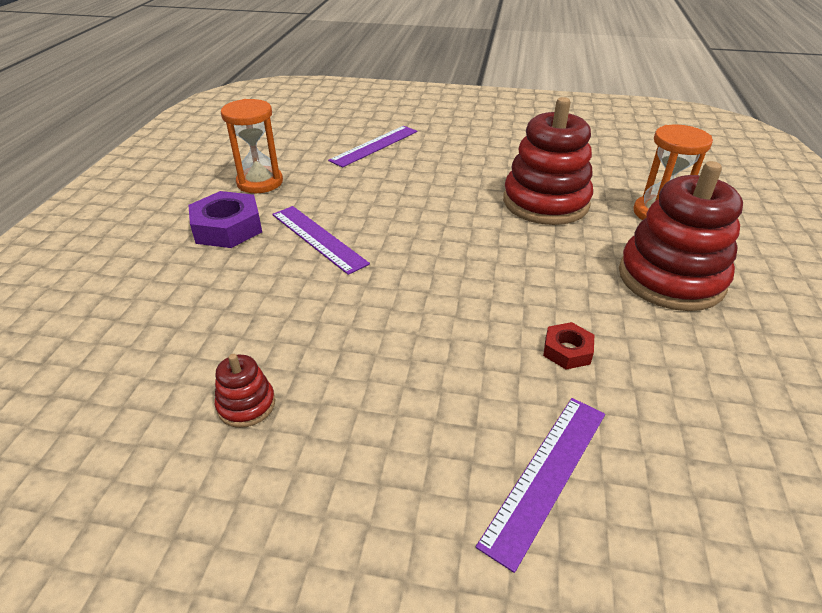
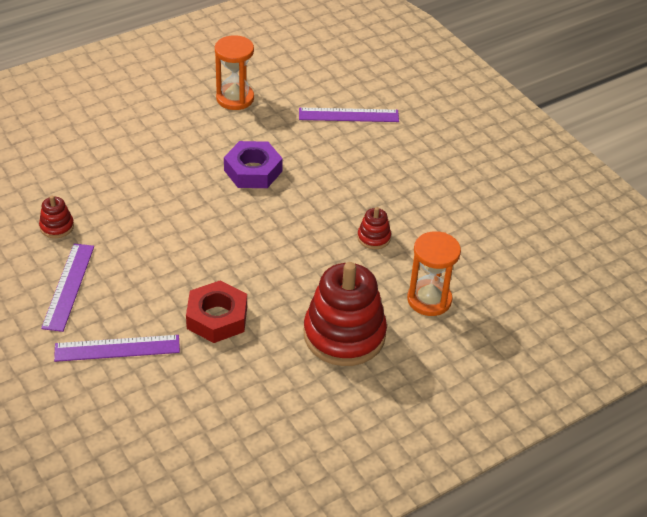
camera: 45 degrees right, 5 degrees up
(227, 228) = (173, 121): purple nut -> purple nut (253, 171)
(318, 238) = (206, 163): purple ruler -> purple ruler (68, 286)
(545, 202) = (373, 238): red stacking toy -> red stacking toy, size x0.44
(567, 351) = (217, 317): red nut -> red nut, size x1.81

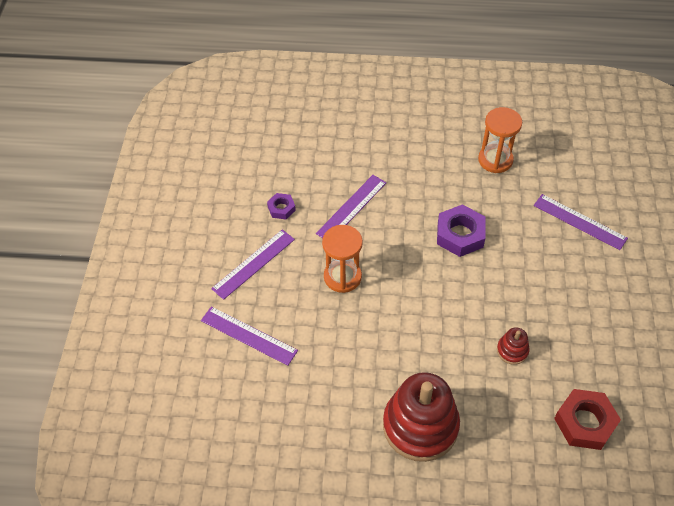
camera: 40 degrees right, 10 degrees up
(57, 227) = (281, 208): red stacking toy -> purple nut
(130, 194) = (351, 208): none -> purple ruler
(217, 317) = (336, 352): red nut -> red nut (585, 422)
(429, 299) = (515, 436): orange hourglass -> orange hourglass (342, 277)

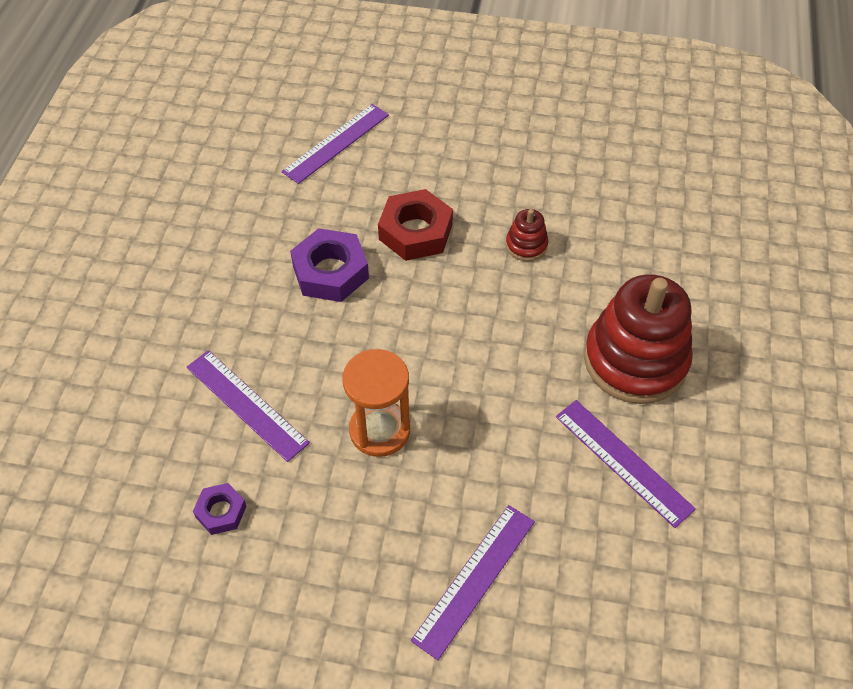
camera: 85 degrees left, 0 degrees up
(253, 264) = (331, 564): purple ruler -> purple ruler (623, 462)
(495, 160) = (204, 211): orange hourglass -> none
(585, 422) = (628, 194): red nut -> red nut (415, 232)

